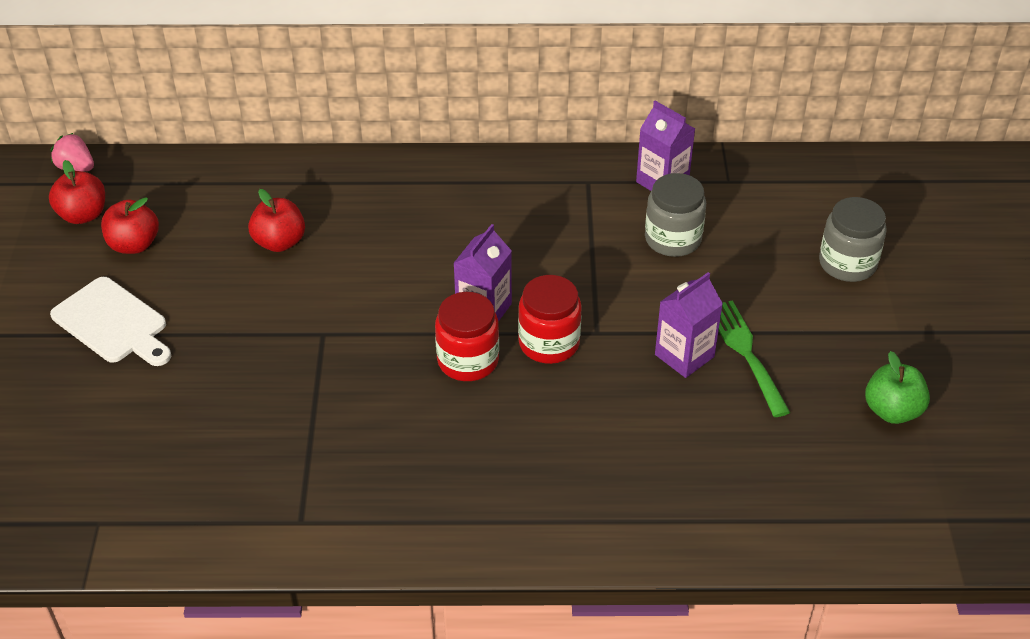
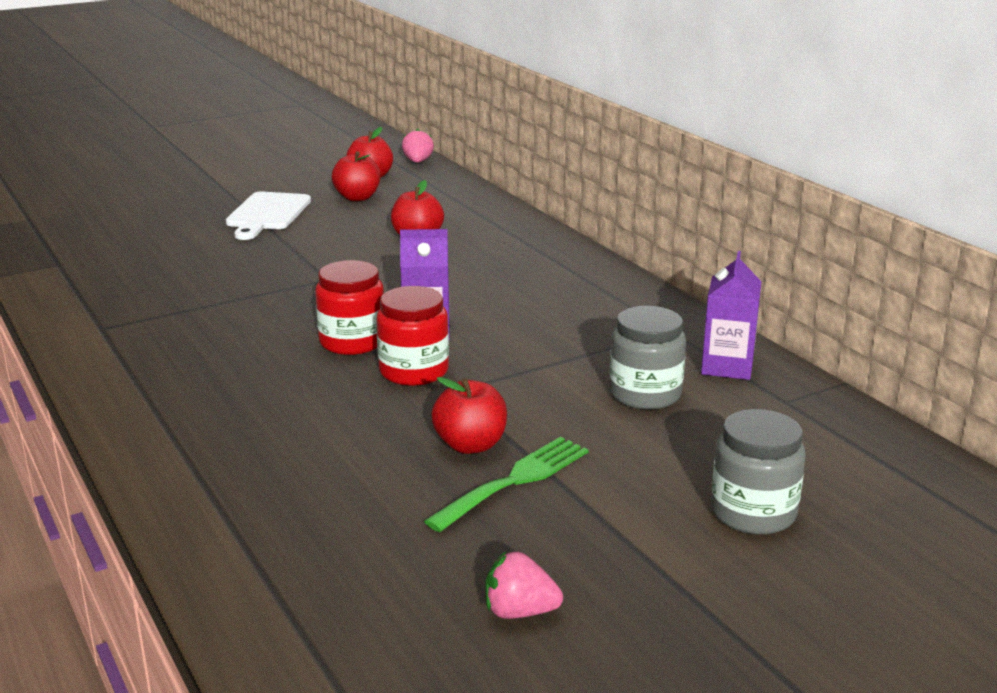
camera: 60 degrees right, 20 degrees down
(684, 356) = (470, 445): purple carton -> red apple
(892, 411) = (519, 612): green apple -> pink strawberry

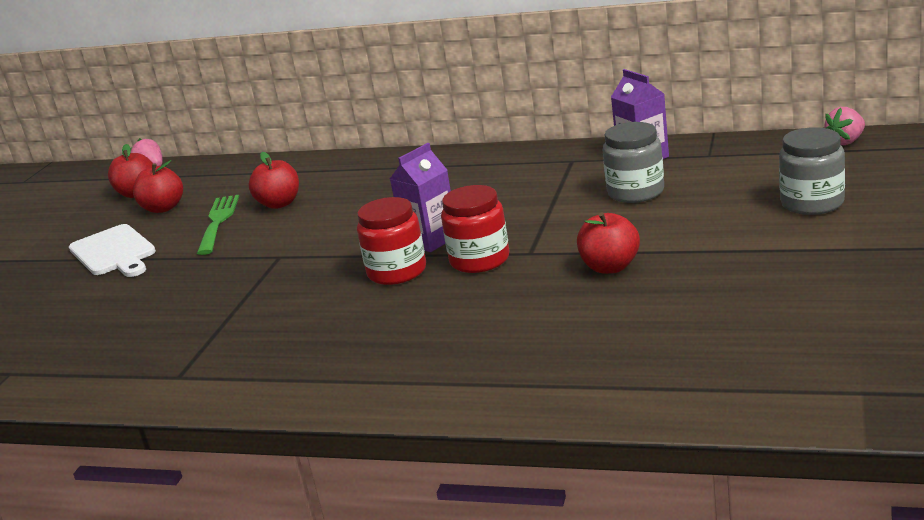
camera: 40 degrees left, 0 degrees up
(515, 481) = (675, 264): green fork -> green fork (218, 222)
(519, 612) = (823, 305): pink strawberry -> pink strawberry (846, 142)

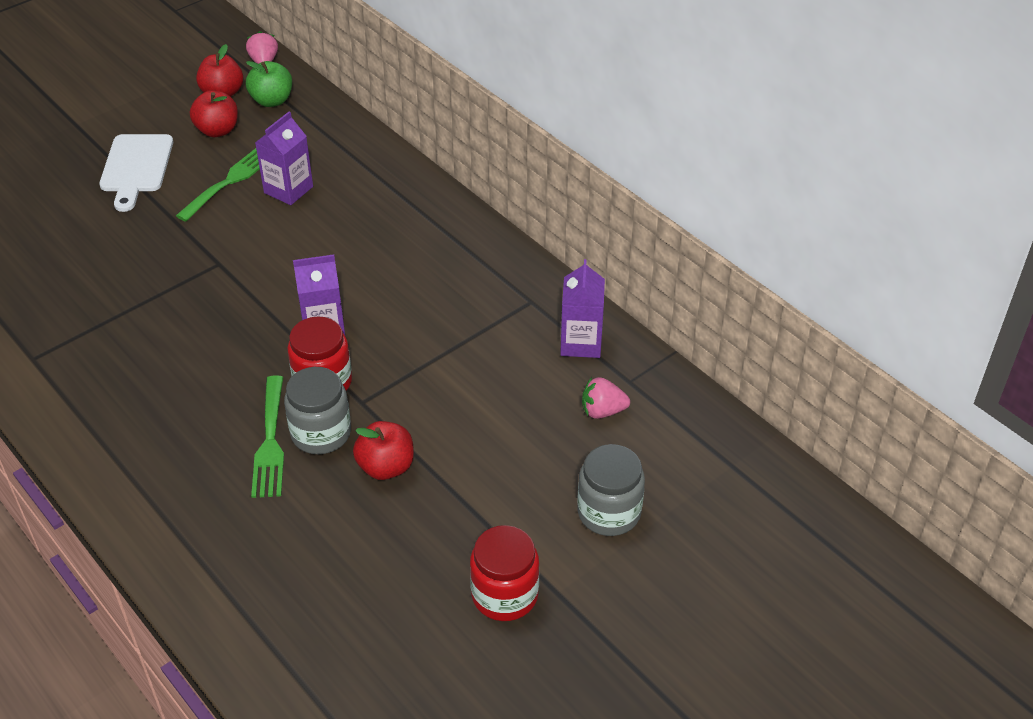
camera: 30 degrees right, 20 degrees up
(190, 179) = (272, 101): none -> green apple
(279, 204) = (288, 190): red apple -> purple carton
(397, 272) = (262, 350): red jar -> red jar (504, 595)
(491, 304) = (270, 442): none -> green fork
(635, 192) = (517, 386): grey jar -> grey jar (321, 433)
(846, 142) = (747, 453): pink strawberry -> pink strawberry (602, 411)

